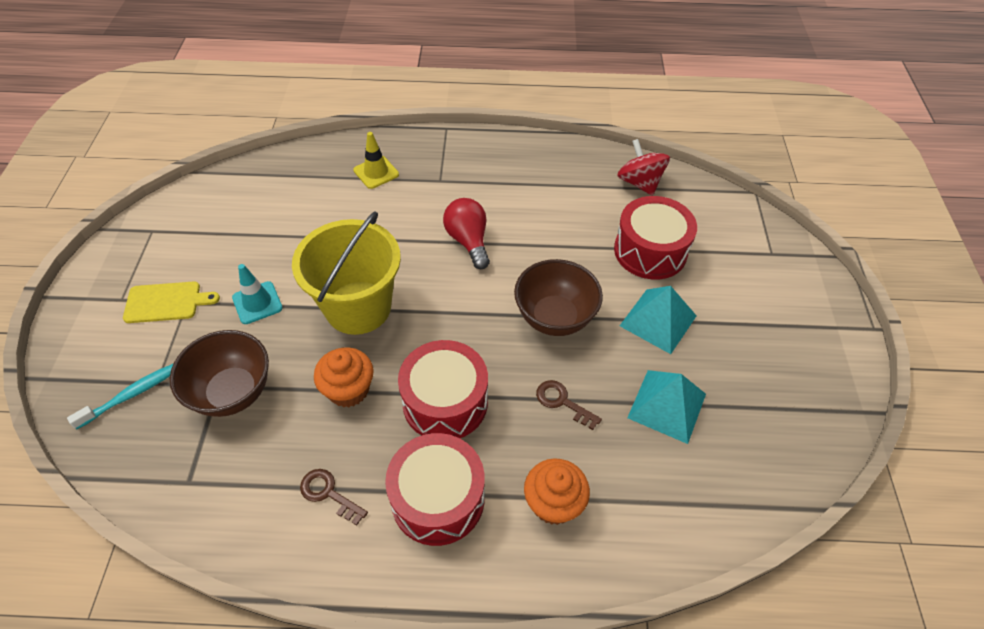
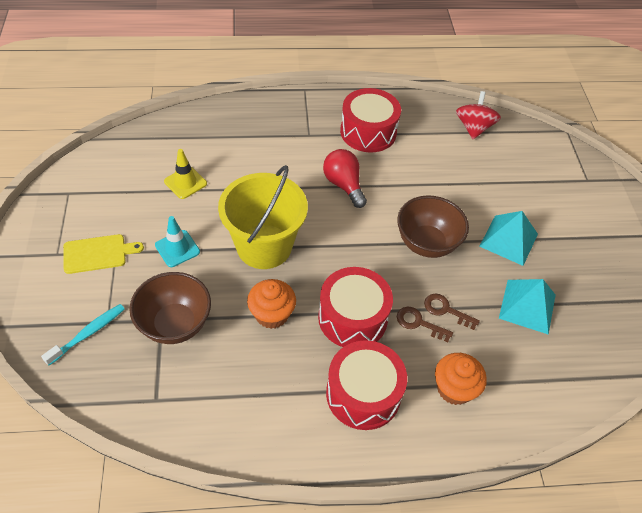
camera: 10 degrees left, 0 degrees up
(328, 494) = (274, 398): brown key -> brown key (419, 323)
(376, 172) = (253, 131): yellow traffic cone -> yellow traffic cone (185, 182)
(639, 183) = (474, 128): red spinning top -> red spinning top turned 45 degrees clockwise
(650, 251) = (492, 184): red drum -> red drum (368, 132)

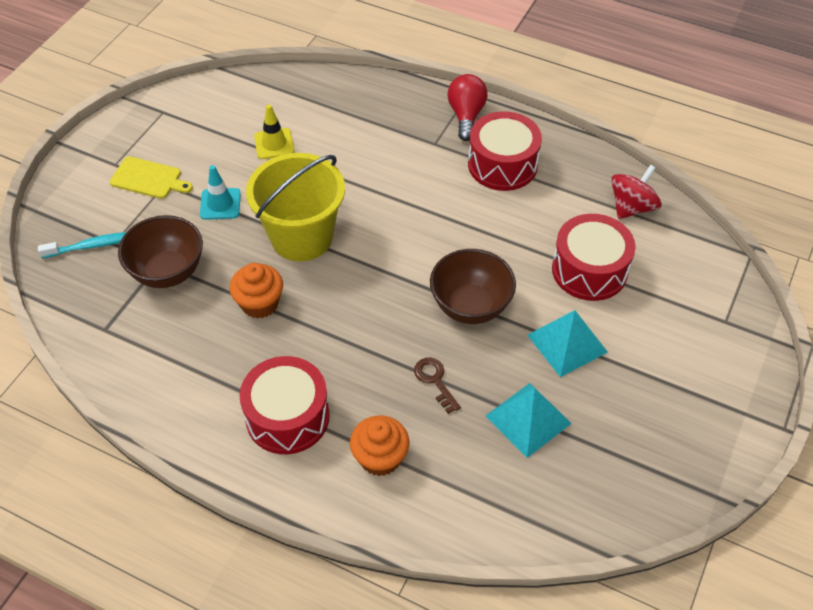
camera: 35 degrees right, 0 degrees up
(343, 185) = (430, 210): red light bulb -> red light bulb (466, 115)
(352, 318) = (334, 343): red drum -> red drum (589, 270)
(419, 323) = (396, 380): brown key -> none

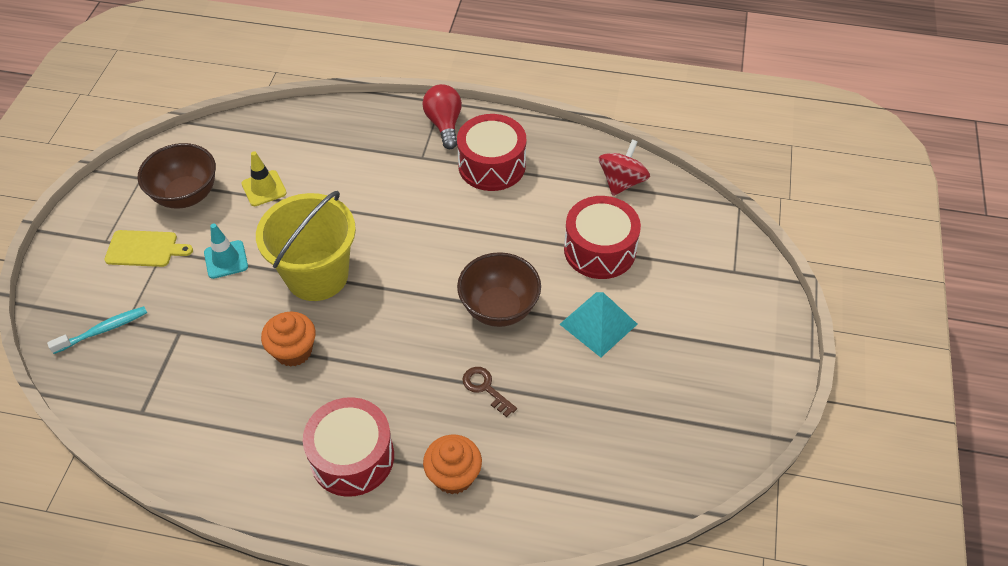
camera: 15 degrees left, 0 degrees up
(168, 272) = (191, 339): brown bowl -> brown bowl (186, 195)
(528, 419) = (582, 405): turquoise pyramid -> none

